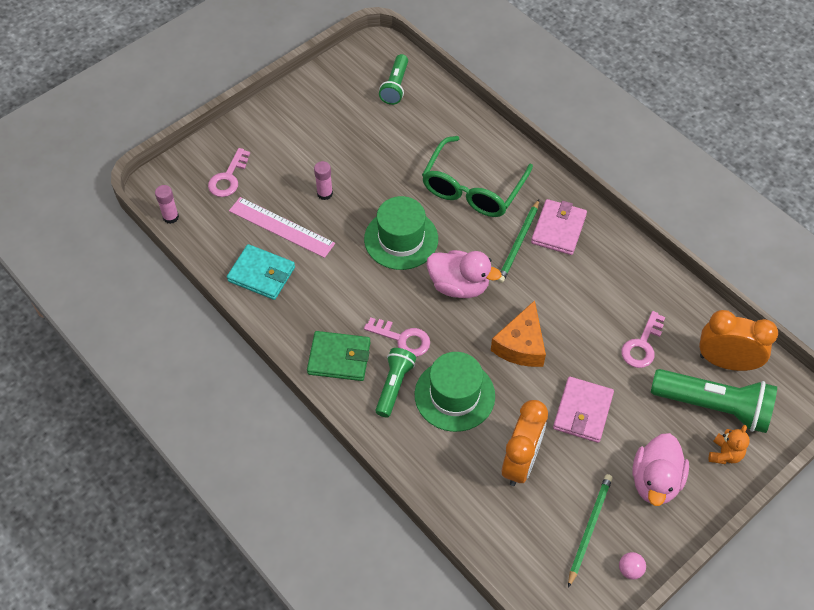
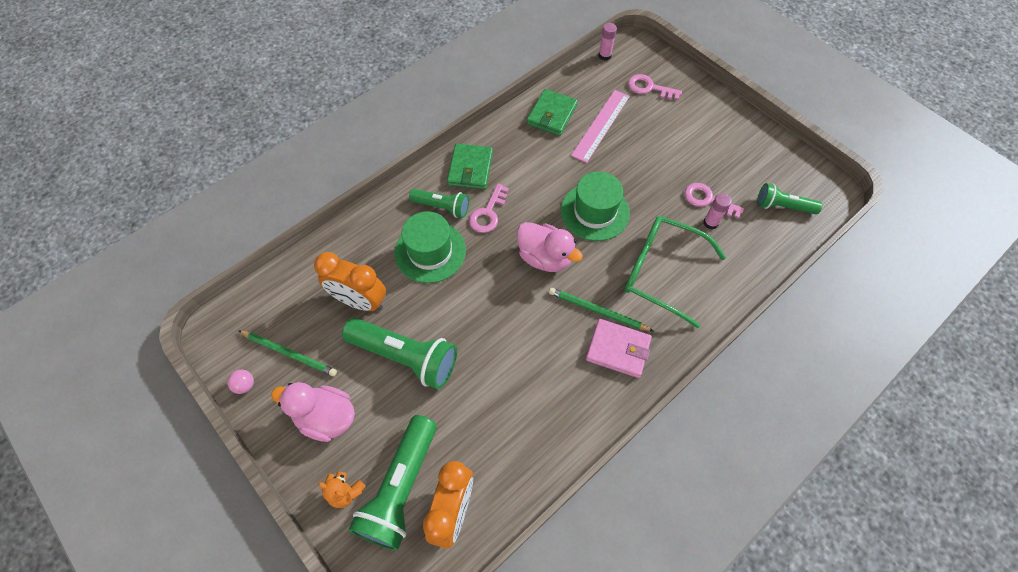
camera: 90 degrees right, 5 degrees up
(261, 274) = (551, 115): turquoise wallet -> green wallet
(325, 193) = (640, 154): pink glue stick -> pink glue stick (710, 223)
(459, 286) = (545, 257): pink duck -> pink duck turned 75 degrees counterclockwise
(521, 345) = (479, 307): orange cheese -> none
(582, 411) = (405, 357): pink wallet -> green flashlight
(642, 345) = (476, 421): pink key -> pink key (707, 200)

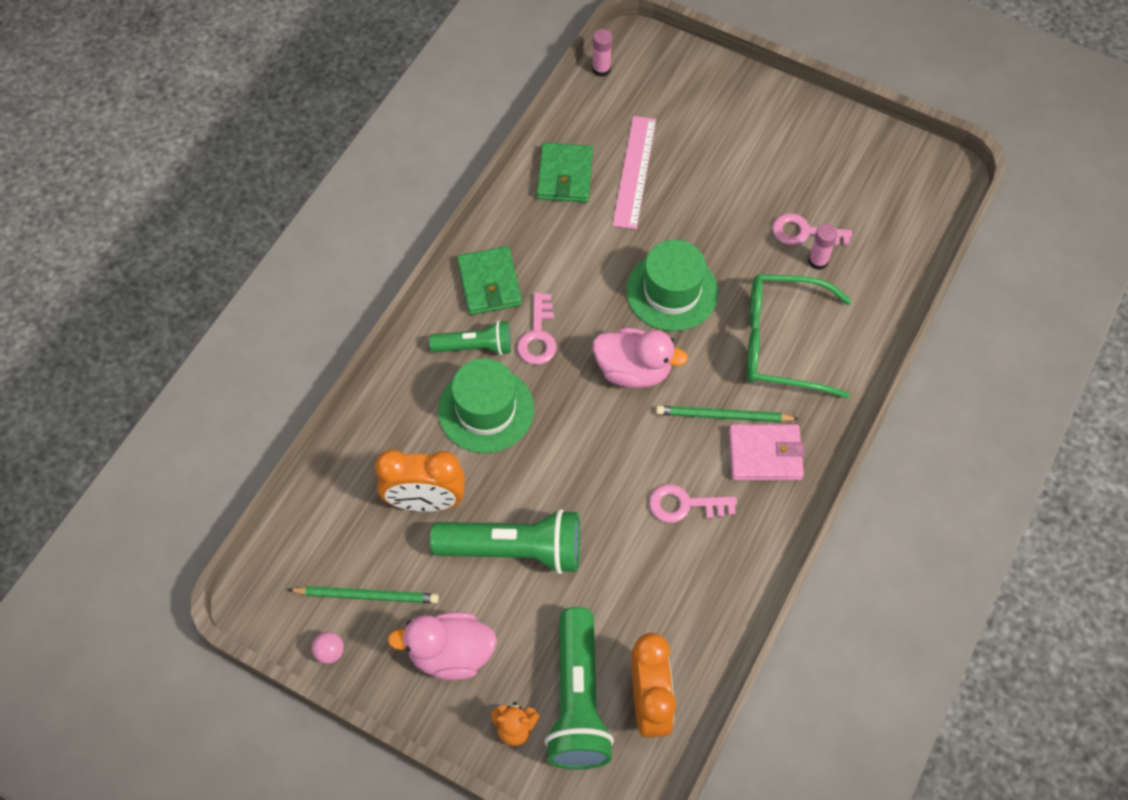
camera: 20 degrees left, 0 degrees up
(649, 88) = (677, 100): pink key -> pink key (684, 505)
(782, 206) = (896, 213): green flashlight -> none

